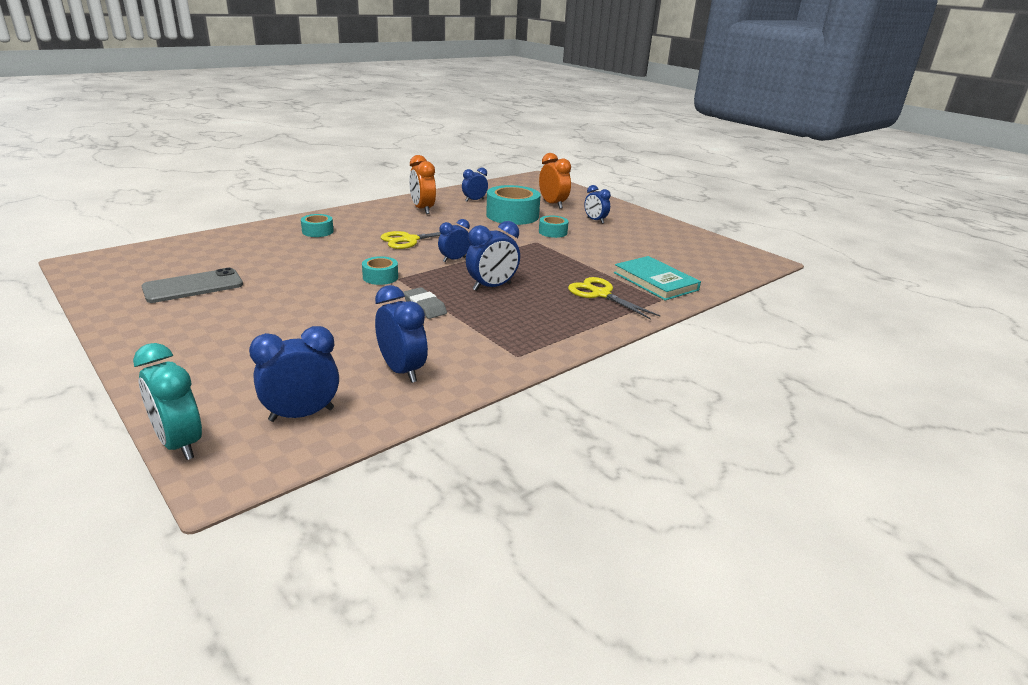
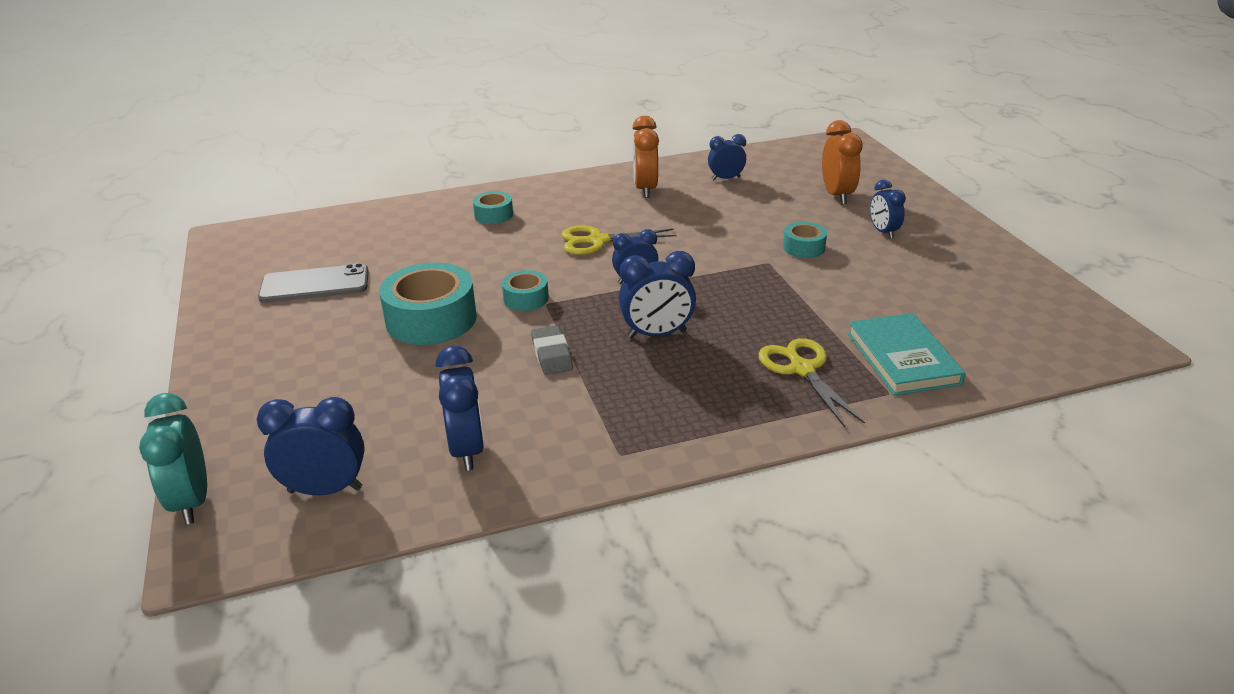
camera: 25 degrees right, 5 degrees up
(512, 215) = (763, 211): turquoise tape -> turquoise tape (431, 319)

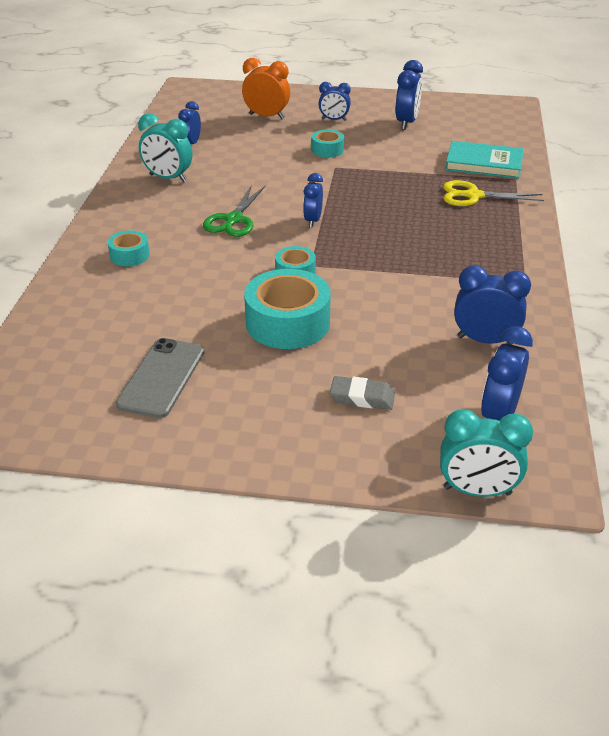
camera: 65 degrees left, 5 degrees up
(551, 354) = (387, 279): grey eraser -> grey eraser (362, 397)
(598, 241) = (233, 219): yellow scissors -> green scissors
(645, 189) = (168, 178): orange clock -> turquoise clock
(657, 334) = (394, 232): blue clock -> blue clock (406, 122)

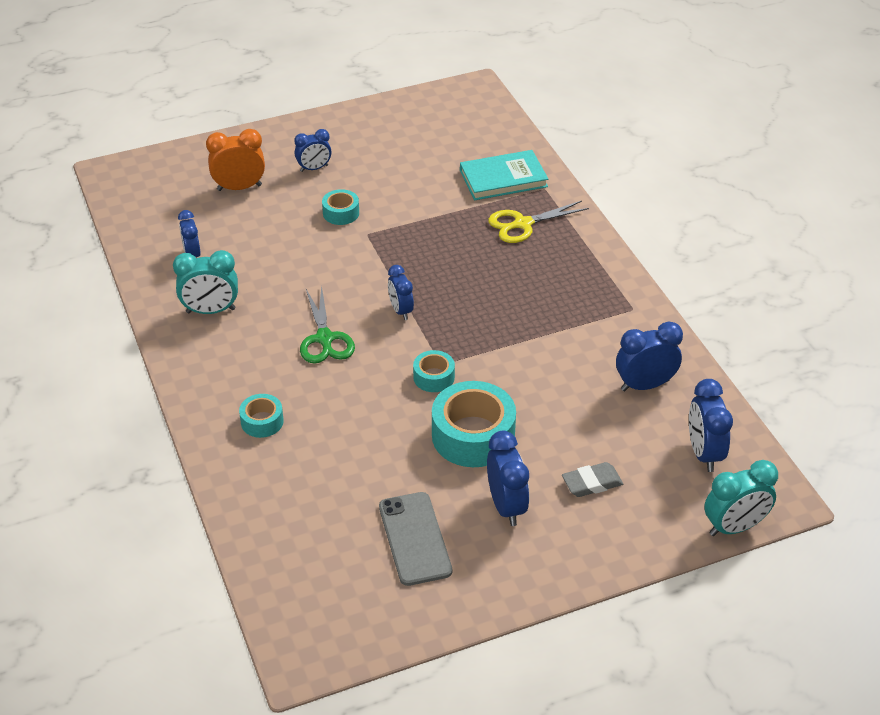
camera: 30 degrees left, 5 degrees up
(406, 122) = (390, 148): blue clock -> blue clock (506, 506)

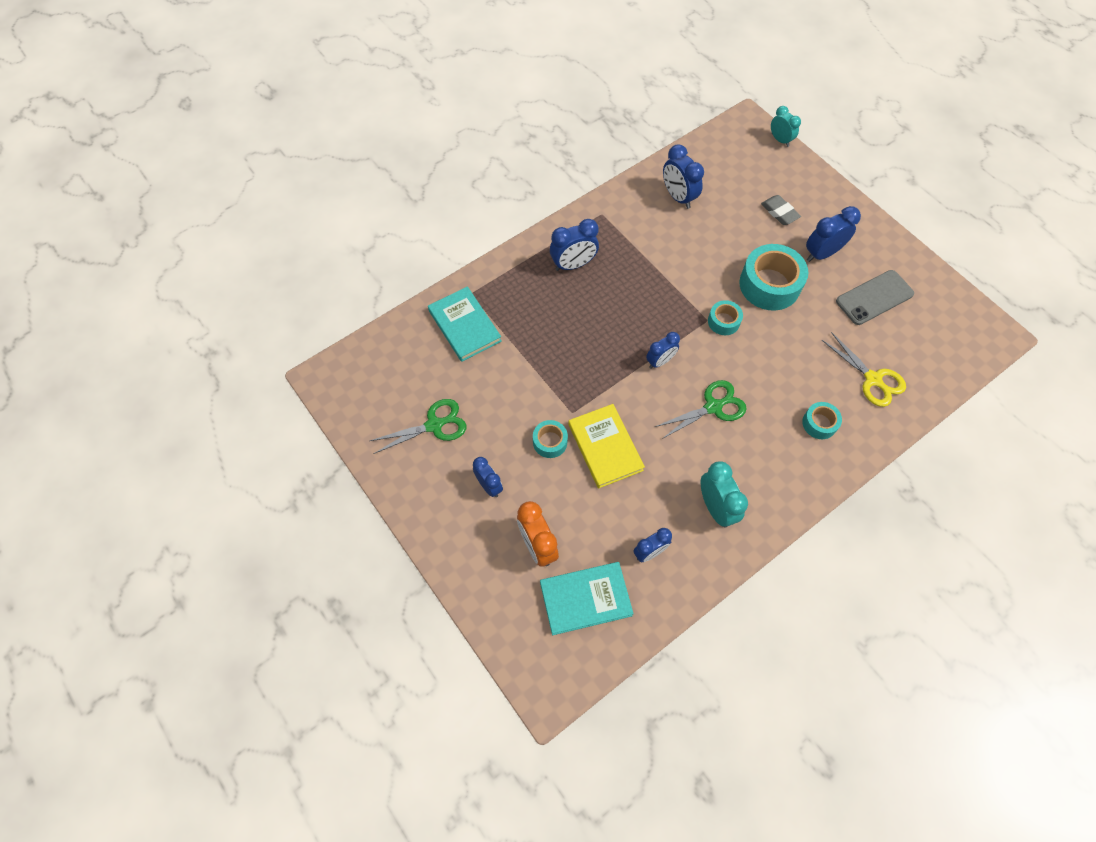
camera: 105 degrees left, 20 degrees up
(173, 207) = (585, 599): none -> turquoise book
(316, 248) = (605, 447): none -> yellow book
(394, 145) = (434, 425): none -> green scissors
(523, 224) = (523, 299): yellow scissors -> yellow scissors (872, 379)
(704, 453) = (726, 160): blue clock -> blue clock (573, 264)
(734, 527) = (780, 140): turquoise clock -> turquoise clock, size x0.66

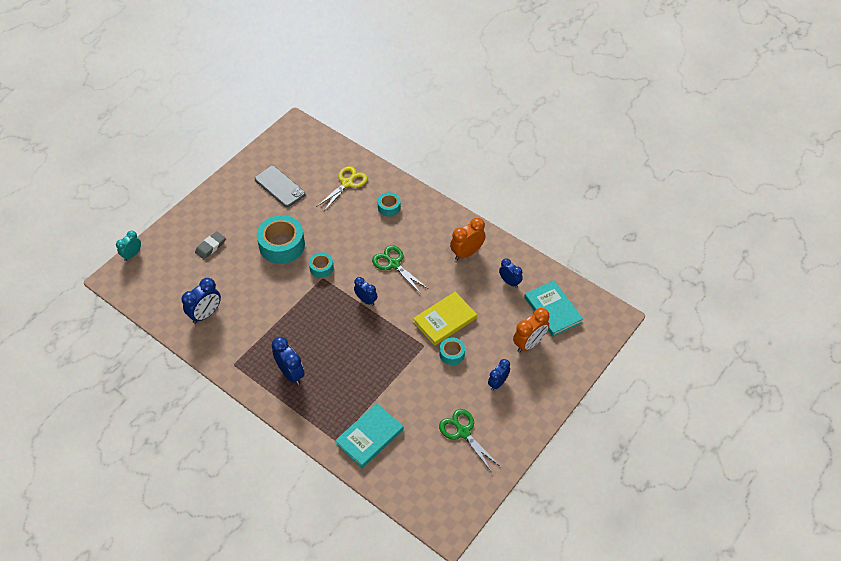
camera: 105 degrees left, 10 degrees down
(715, 507) = (467, 253): turquoise clock -> orange clock
(822, 253) = (246, 218): blue clock -> none

